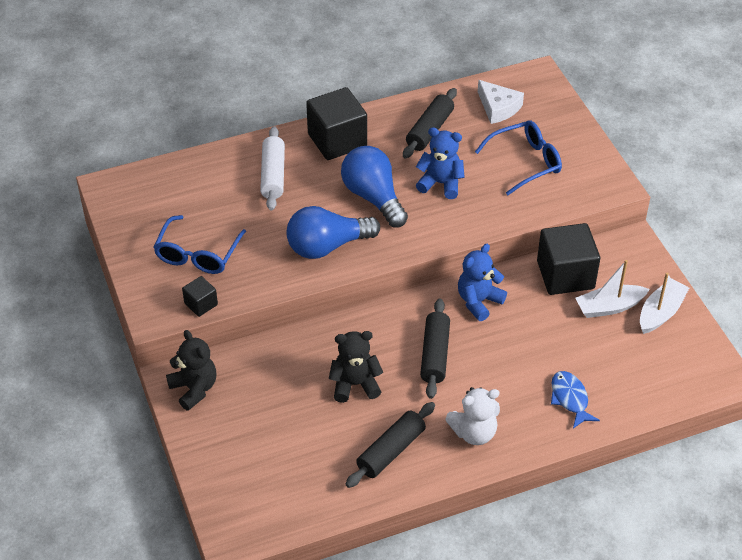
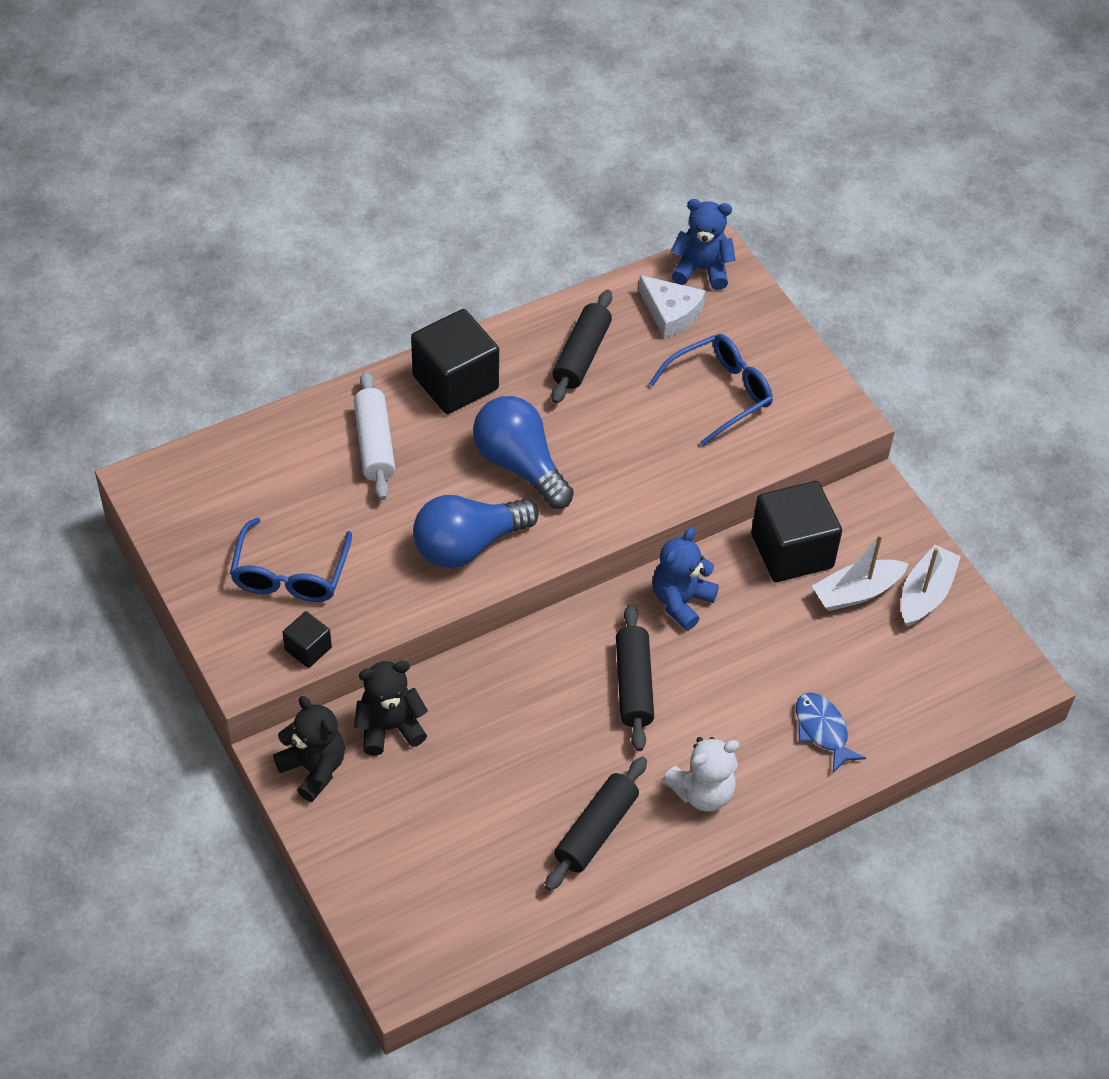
camera: 10 degrees left, 5 degrees up
(355, 384) = (532, 739): black teddy bear -> black teddy bear (389, 727)
(440, 183) = (609, 436): blue teddy bear -> blue teddy bear (701, 270)

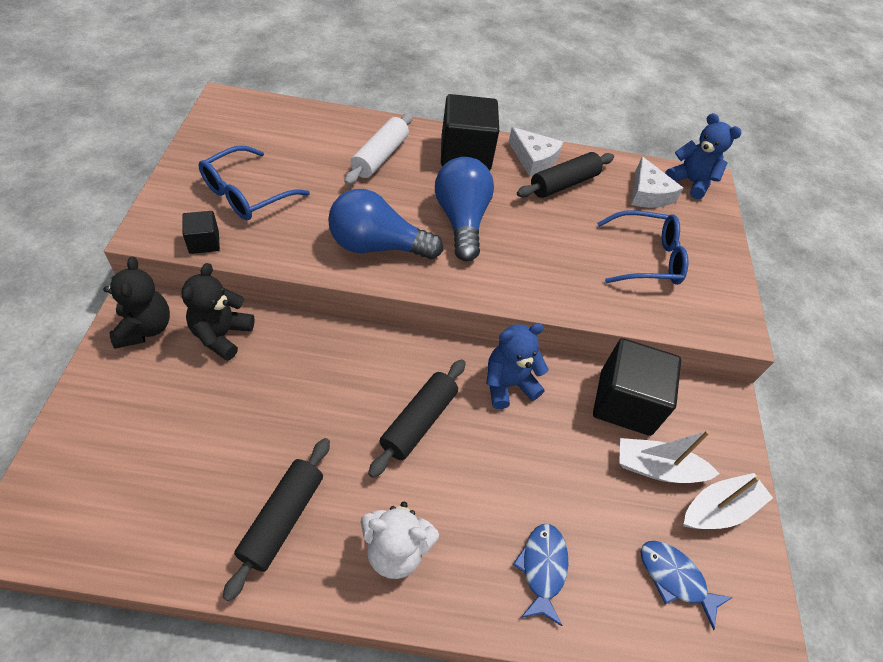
camera: 30 degrees right, 0 degrees up
(389, 727) = (222, 335): black teddy bear -> black teddy bear turned 90 degrees counterclockwise
(528, 343) = (534, 159): none -> white cheese
(596, 830) = (282, 519): black rolling pin -> black rolling pin turned 45 degrees counterclockwise
(925, 671) = (675, 578): none -> blue fish

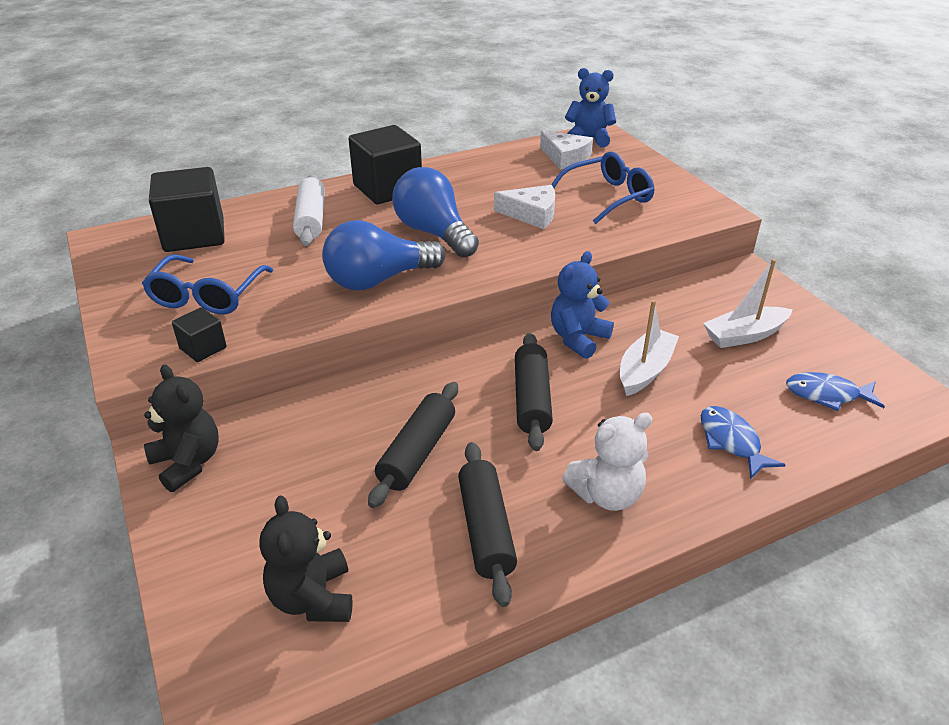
camera: 25 degrees left, 15 degrees down
(222, 335) = (278, 429): black teddy bear -> black teddy bear (312, 598)
(534, 159) = (450, 170): white cheese -> white cheese (532, 214)
(563, 184) = (493, 177): black rolling pin -> black rolling pin (417, 452)
(625, 402) = (678, 307): black cube -> black cube (194, 235)
(719, 509) = (810, 338): white boat -> white boat (645, 370)

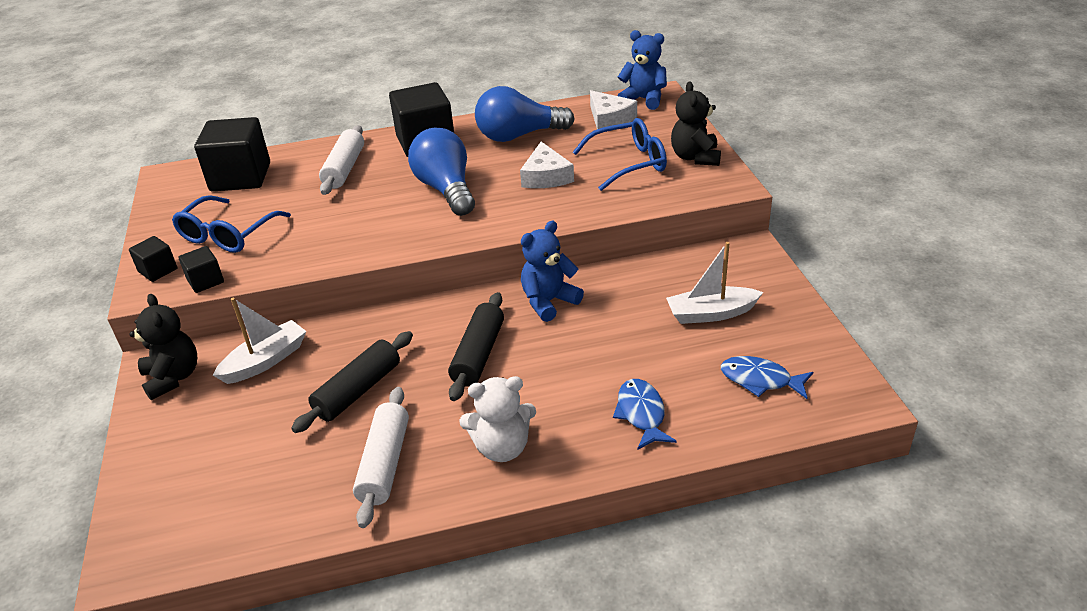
camera: 15 degrees right, 0 degrees up
(138, 341) = (158, 270): none -> black cube
(312, 598) = (223, 500): black teddy bear -> black teddy bear (695, 157)
(378, 280) = (376, 231): blue light bulb -> blue light bulb (518, 136)
(486, 529) = (384, 464): black rolling pin -> white rolling pin
(532, 214) = (546, 176): white cheese -> white cheese turned 60 degrees clockwise
(645, 370) = (596, 338): white boat -> white boat (265, 361)

